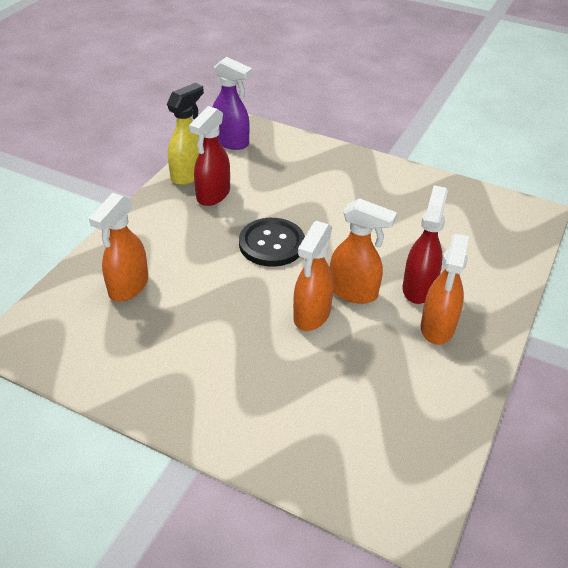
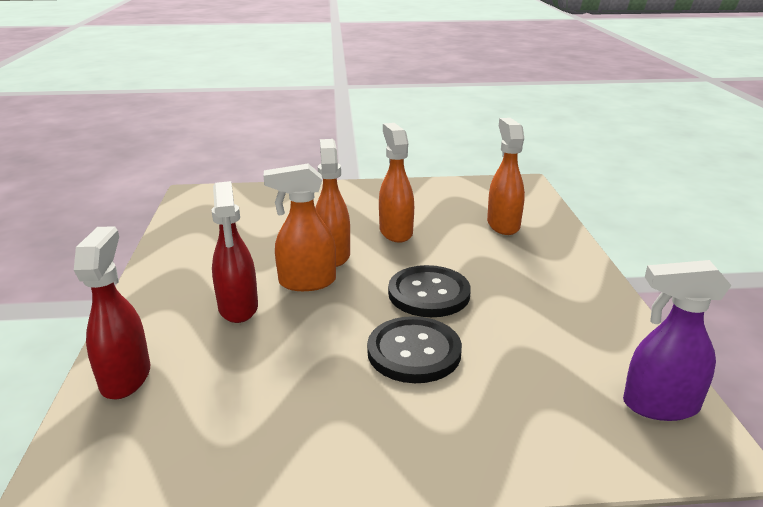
camera: 150 degrees right, 15 degrees down
(189, 175) = (622, 330): yellow spray bottle -> none
(213, 195) = (557, 318): red spray bottle -> red spray bottle (126, 377)
(322, 209) = (414, 352): none -> black button
(437, 328) = (206, 282): orange spray bottle -> orange spray bottle (395, 232)

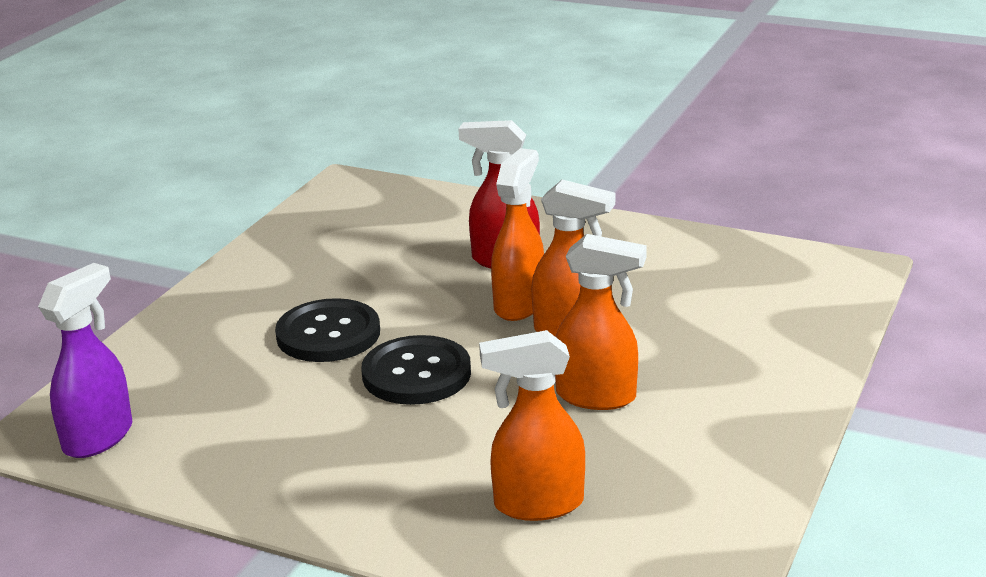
camera: 120 degrees right, 0 degrees up
(126, 377) = (445, 205): red spray bottle -> none
(503, 225) = (537, 504): orange spray bottle -> orange spray bottle turned 150 degrees clockwise

